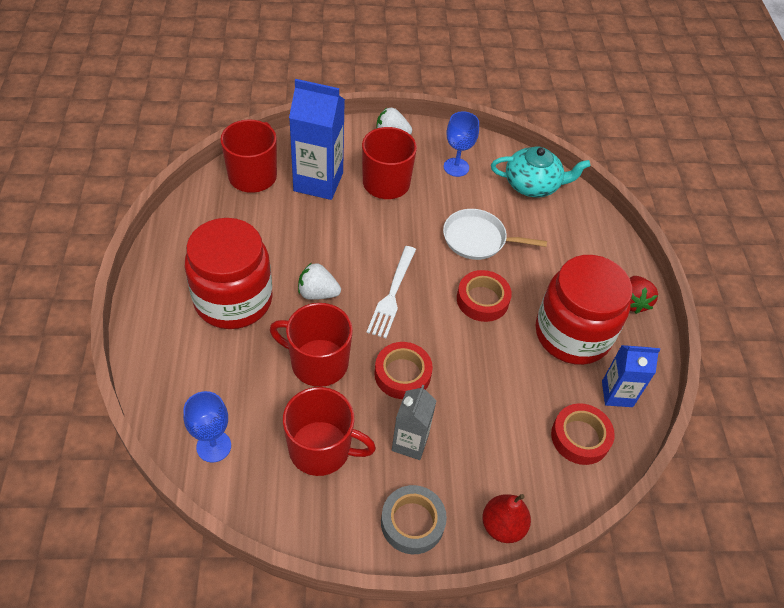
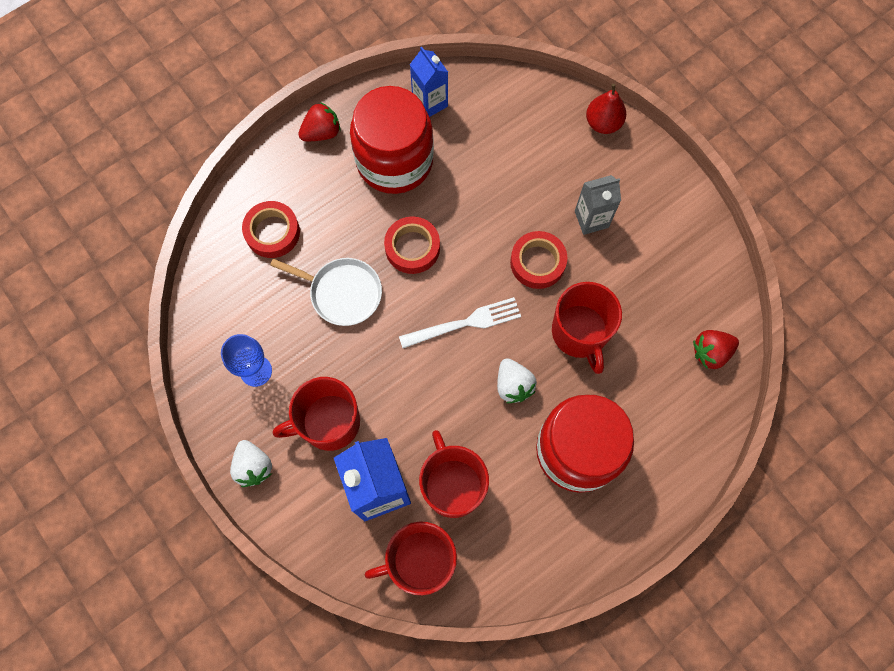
camera: 120 degrees left, 20 degrees up
(214, 446) = (710, 352): blue goblet -> red strawberry
(321, 449) = (648, 276): red mug -> red mug (452, 485)
(412, 522) = (649, 179): grey tape -> none
(478, 239) = (342, 293): white pan -> white pan turned 45 degrees counterclockwise
(533, 185) = (228, 285): turquoise teapot -> none
(580, 437) = (491, 109): red tape -> red tape (272, 232)

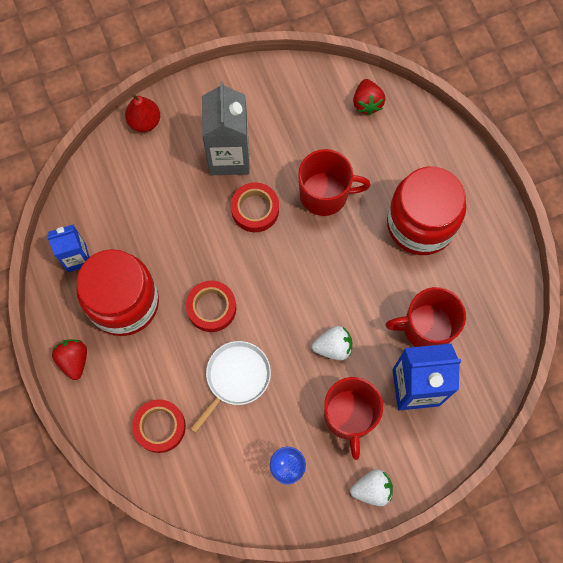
camera: 75 degrees left, 0 degrees up
(420, 561) = (481, 368): red mug -> none
(466, 323) = (292, 281): white fork -> none
(513, 385) = (355, 258): white strawberry -> white strawberry (333, 347)
(591, 219) = (229, 156): grey carton -> grey carton, size x1.67

